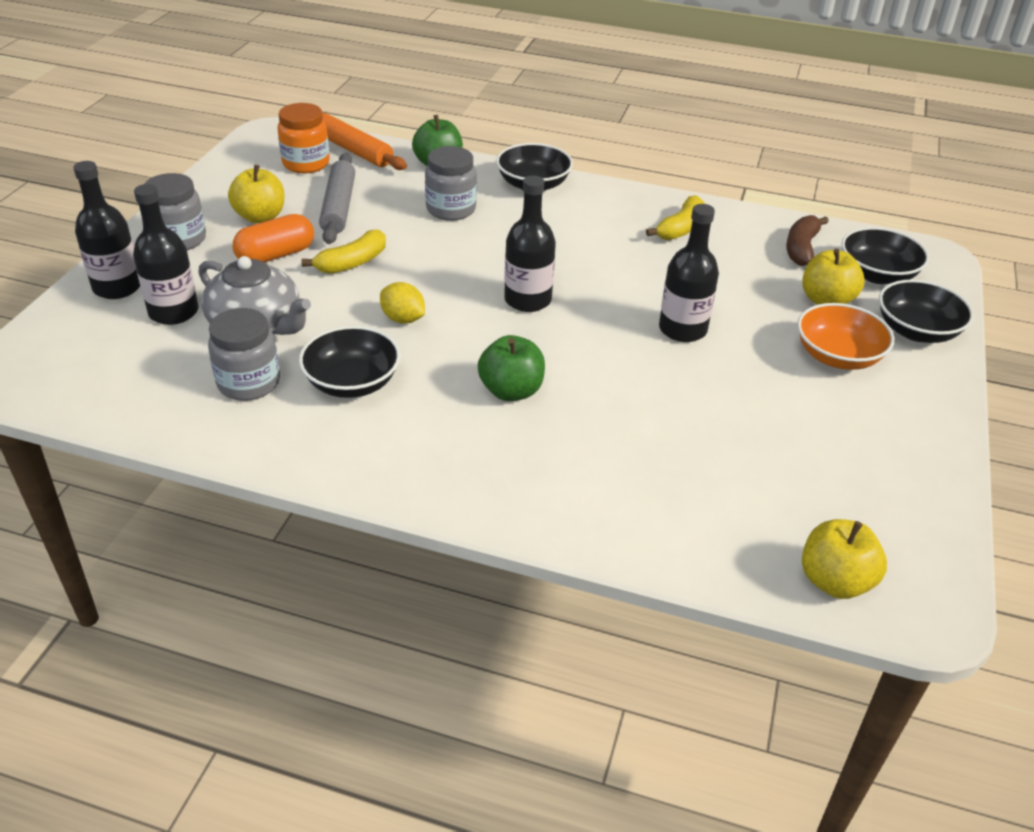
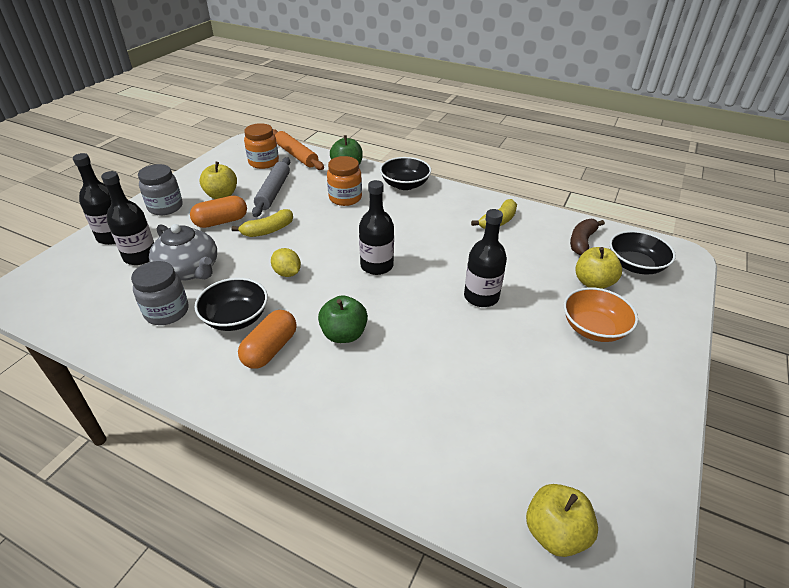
camera: 10 degrees right, 0 degrees up
(416, 417) = (270, 349): none -> orange capsule
(451, 209) = (345, 198): grey jar -> orange jar
(916, 331) = (659, 312): black bowl -> none

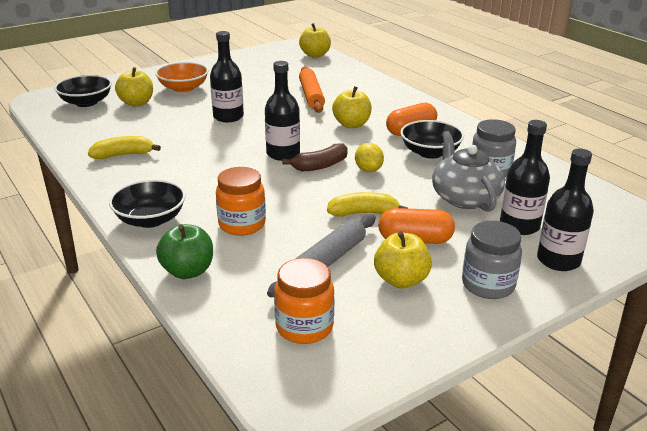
camera: 150 degrees left, 10 degrees down
(296, 155) = (239, 325): orange rolling pin -> orange rolling pin (311, 96)
(344, 334) = (351, 124): green apple -> yellow apple
(582, 241) = (88, 123): brown banana -> brown banana (320, 166)

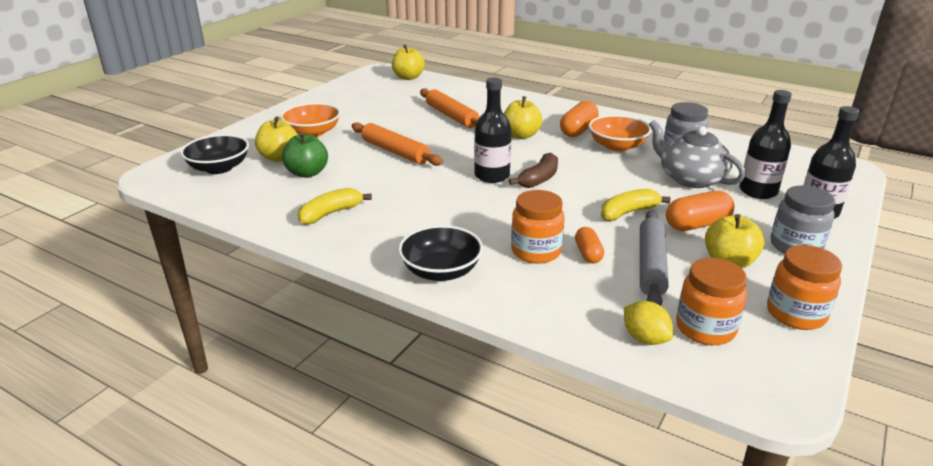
camera: 25 degrees left, 0 degrees up
(188, 271) = (540, 310): green apple -> green apple (307, 173)
(228, 117) = (395, 152): black bottle -> orange rolling pin
(283, 238) = (588, 254): none -> orange capsule
(368, 170) = (585, 173): yellow lemon -> yellow lemon (645, 338)
(404, 342) = (795, 314): none -> orange jar
(430, 152) = (617, 146): black bowl -> orange bowl

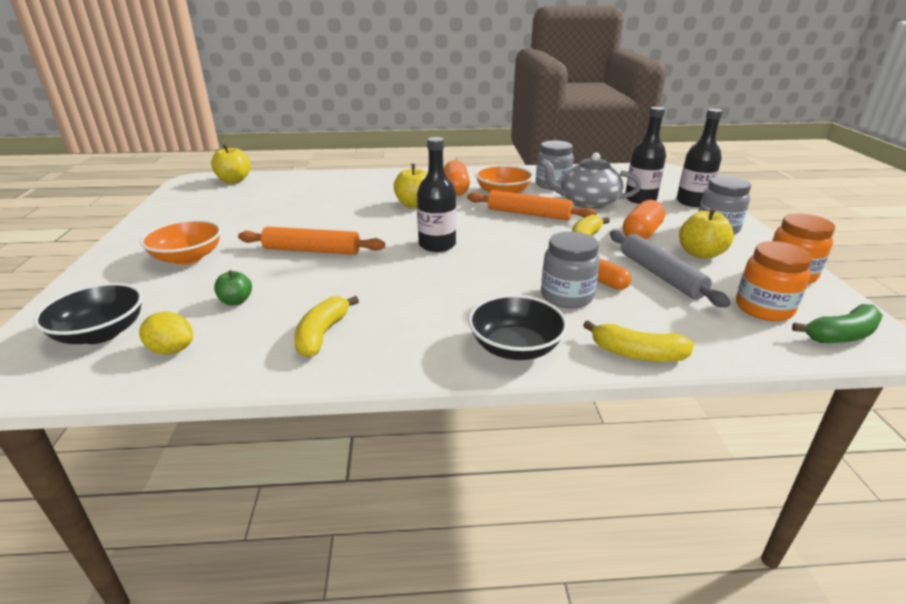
camera: 35 degrees left, 0 degrees up
(279, 157) = (176, 295): yellow apple -> none
(307, 173) = (236, 301): green apple -> green apple, size x0.62
(451, 116) = (326, 204): orange rolling pin -> orange rolling pin (528, 214)
(525, 312) = (637, 354): none -> yellow banana
(536, 251) = (566, 296): orange jar -> grey jar
(539, 179) = (481, 235): brown banana -> none
(645, 338) = (744, 334): yellow lemon -> yellow lemon (172, 350)
(745, 379) = (841, 335): none -> green banana

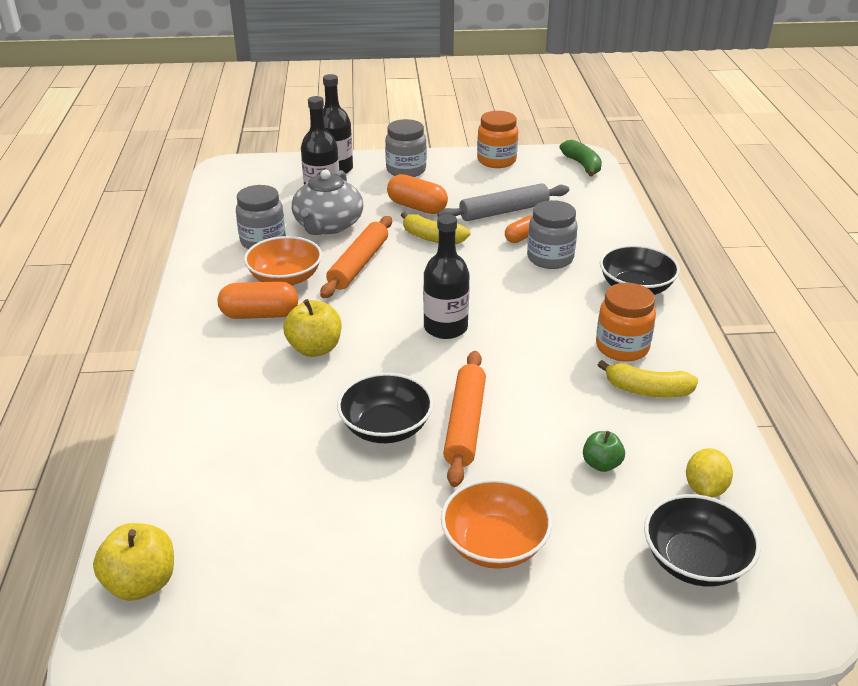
camera: 90 degrees left, 5 degrees up
(321, 226) = (386, 427): none -> black bowl
(637, 354) = (628, 239): yellow banana -> none
(700, 254) = (460, 187): yellow apple -> none
(763, 308) = (552, 182): orange jar -> orange jar (622, 347)

